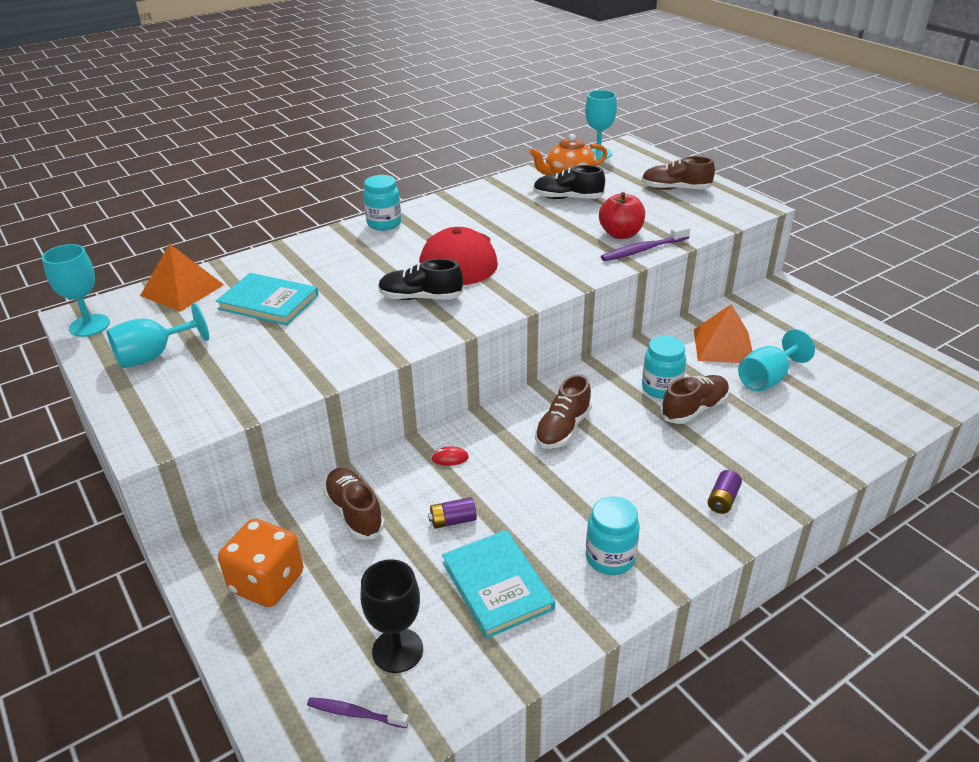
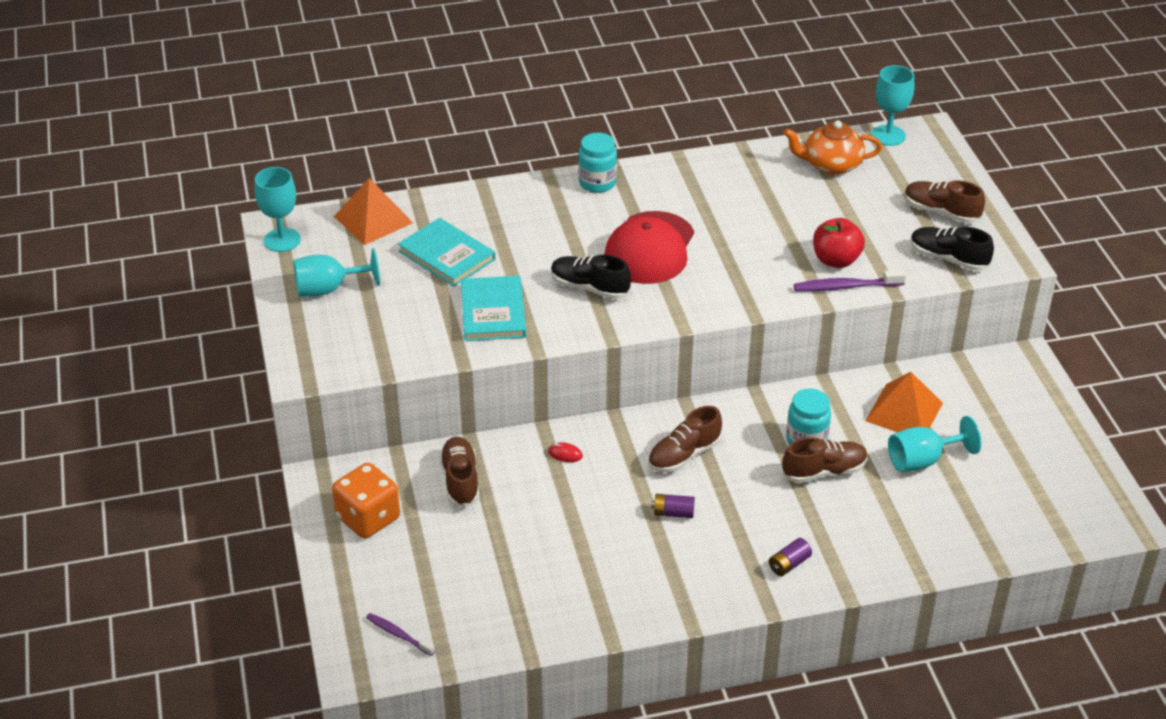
camera: 20 degrees right, 5 degrees up
(397, 650) = (448, 601): black goblet -> none
(453, 521) = (540, 512): purple battery -> purple battery (673, 513)
(497, 585) = (549, 576): turquoise book -> turquoise book (493, 312)
(567, 198) = (810, 195): black shoe -> black shoe (948, 259)
(610, 558) = (656, 583): turquoise jar -> none

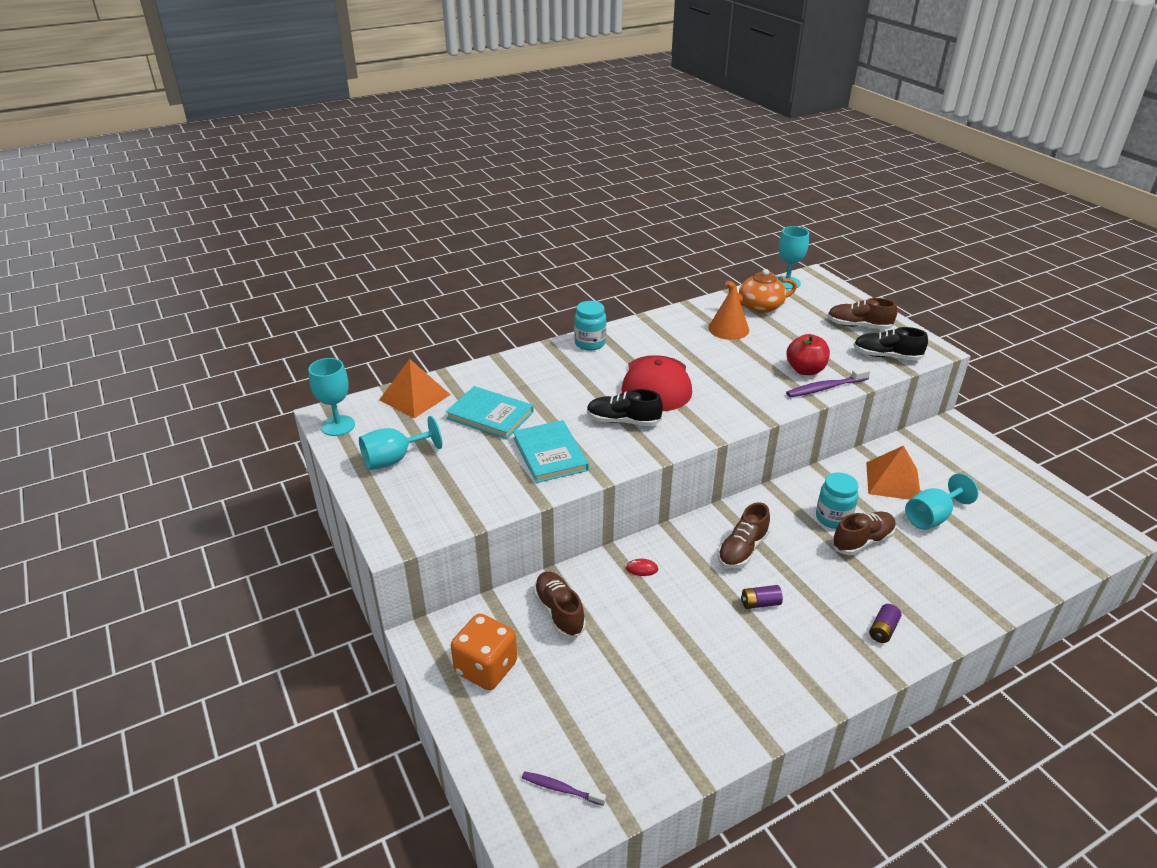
camera: 15 degrees left, 5 degrees down
(774, 190) = (728, 329): none -> orange cone

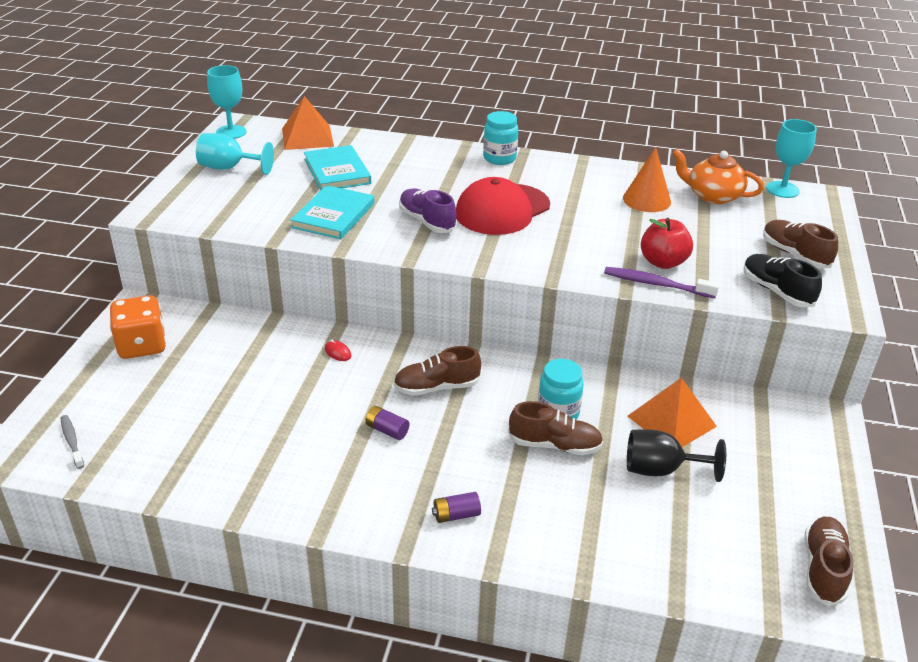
camera: 40 degrees right, 0 degrees up
(559, 612) = (237, 343): brown shoe -> brown shoe (823, 569)
(561, 789) = (72, 441): purple toothbrush -> grey toothbrush
(623, 421) = (427, 221): black shoe -> purple shoe
(932, 517) = (660, 470): turquoise goblet -> black goblet

